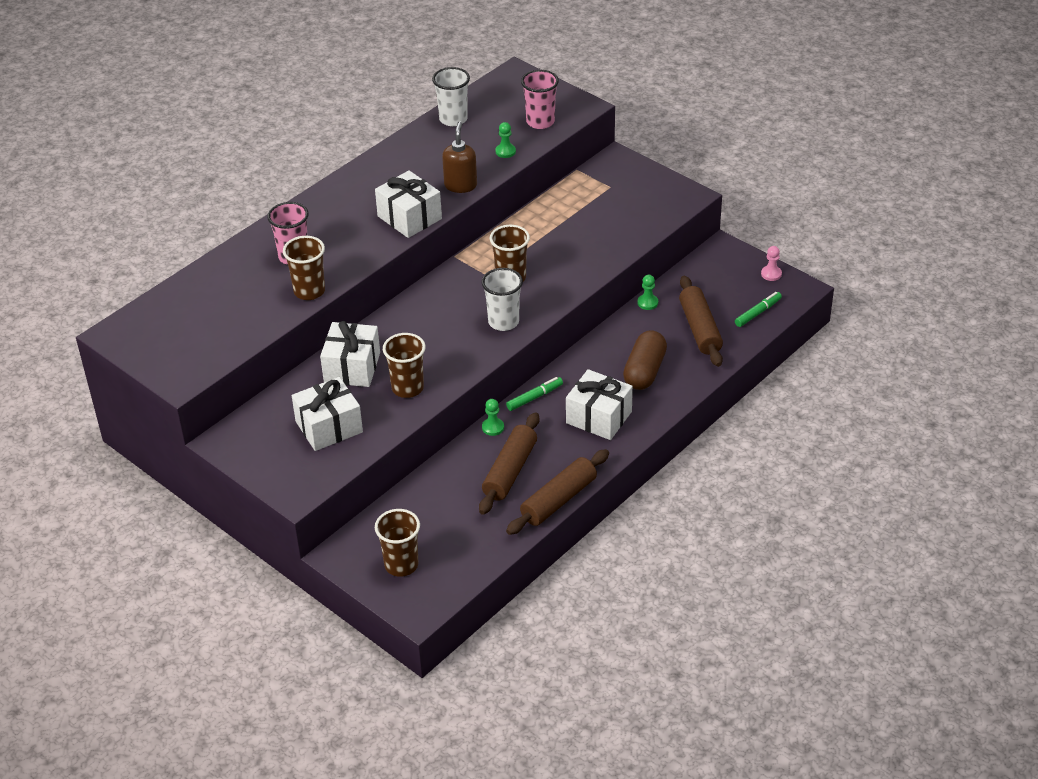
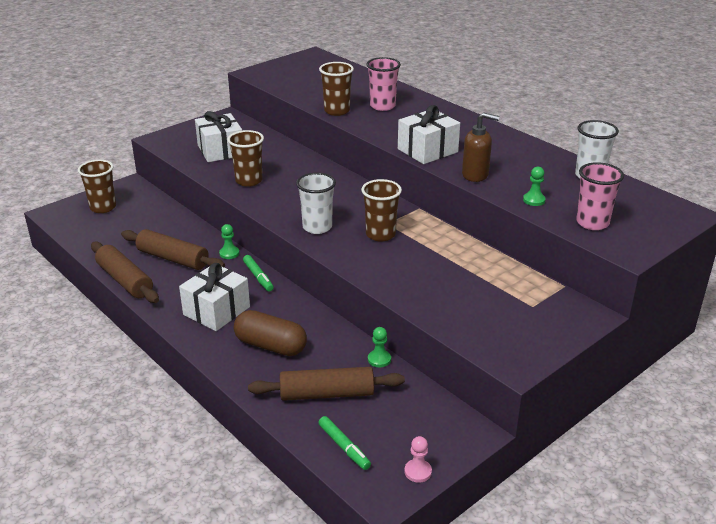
camera: 95 degrees right, 10 degrees down
(352, 367) = (283, 160): white gift -> none

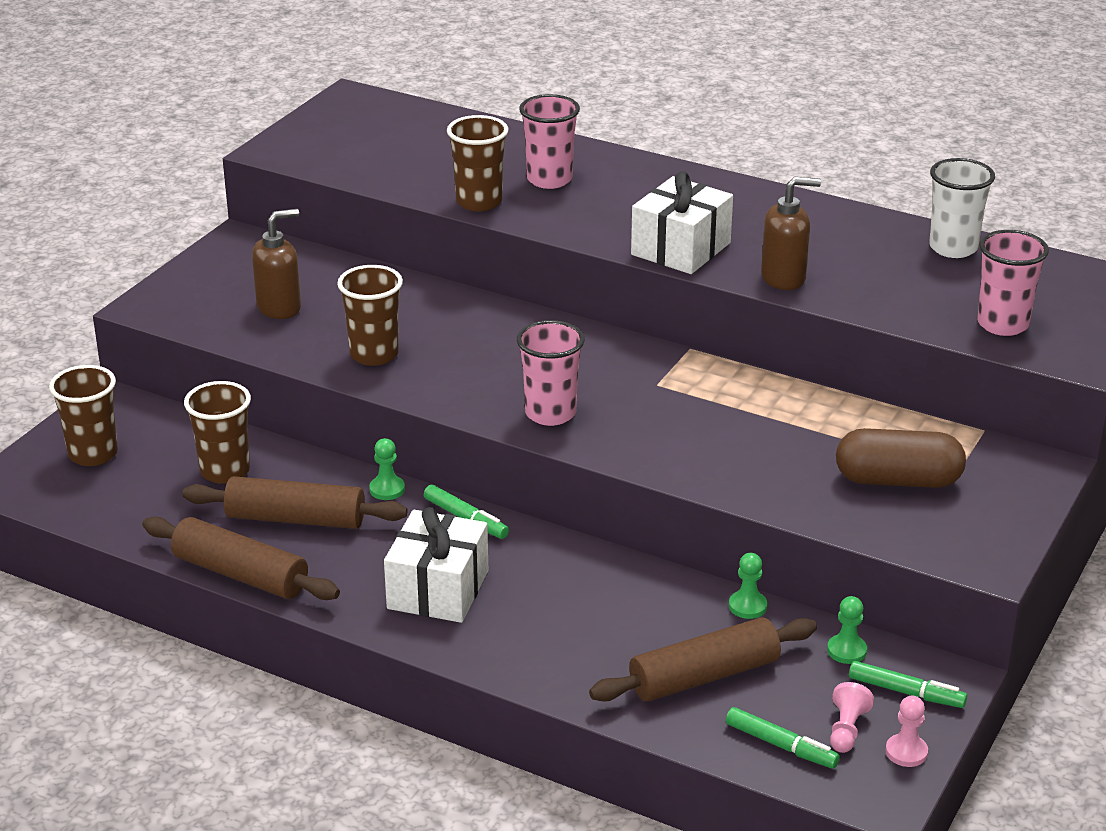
camera: 20 degrees left, 0 degrees up
(220, 150) = (279, 307): white gift -> brown soap dispenser
(270, 346) = (566, 625): brown capsule -> brown capsule (897, 480)
(317, 227) = (550, 413): white cup -> pink cup
(380, 234) = (660, 405): brown cup -> brown cup (225, 471)
(390, 448) = (846, 729): none -> pink pawn
(441, 434) = (906, 692): none -> green marker
(534, 200) = (897, 304): green pawn -> green pawn (846, 650)

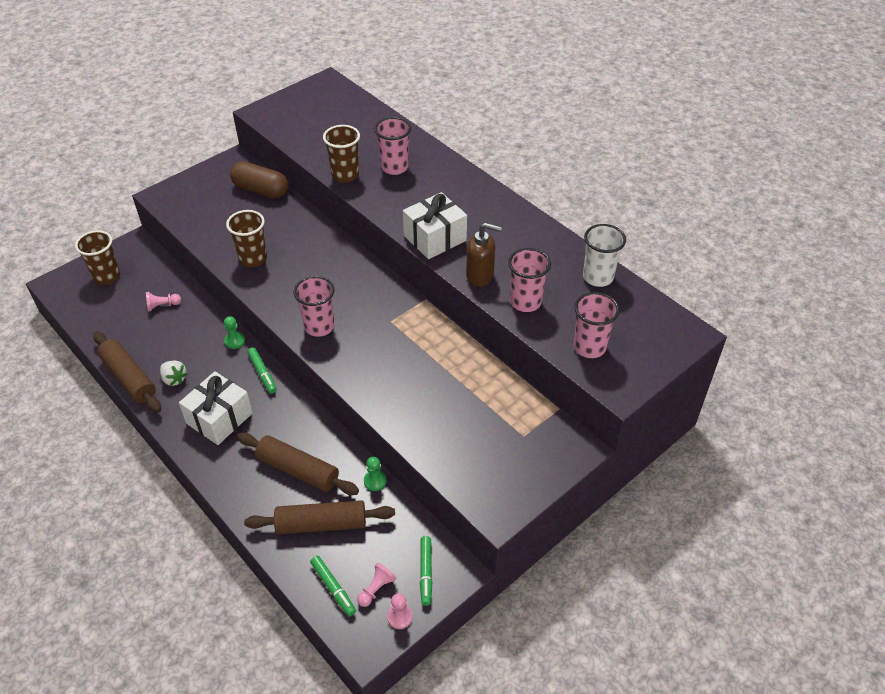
camera: 20 degrees right, 15 degrees up
(225, 471) = (162, 306): brown cup -> pink pawn
(279, 307) = (225, 213): brown soap dispenser -> none
(296, 519) = (178, 348): brown rolling pin -> brown rolling pin (298, 470)
(321, 558) = (174, 379): none -> white strawberry
(846, 650) = (410, 531): green pawn -> none
(873, 294) = (525, 302): none -> pink cup
(897, 480) = (483, 433): brown capsule -> brown capsule (261, 190)
(906, 692) = (426, 573): green marker -> green marker turned 45 degrees clockwise

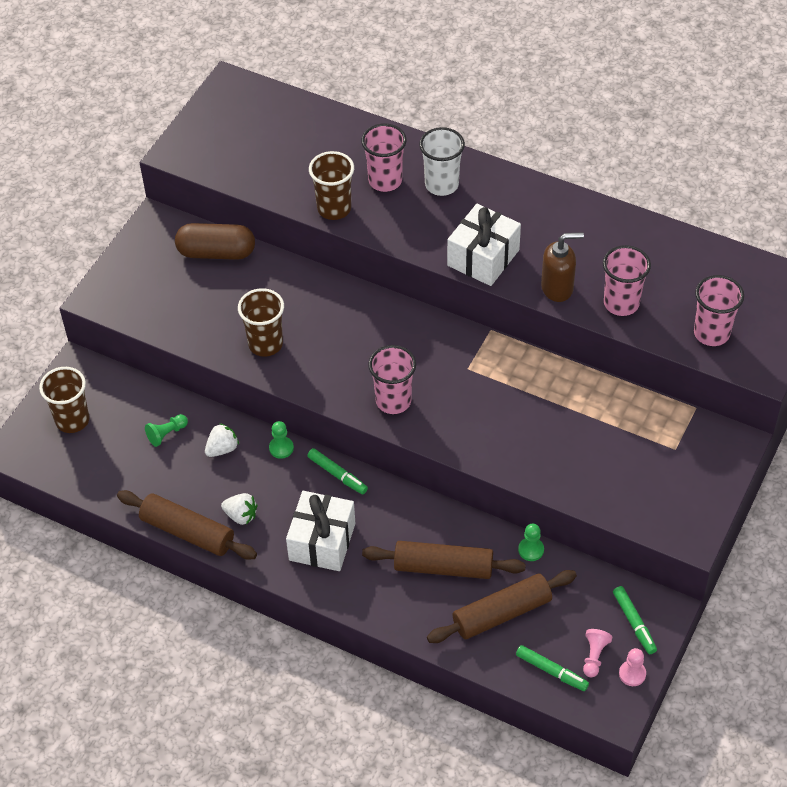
camera: 20 degrees left, 5 degrees up
(162, 306) = (167, 434): pink pawn -> green pawn
(193, 328) = (222, 449): none -> white strawberry
(598, 277) = (681, 250): white cup -> white cup (441, 185)

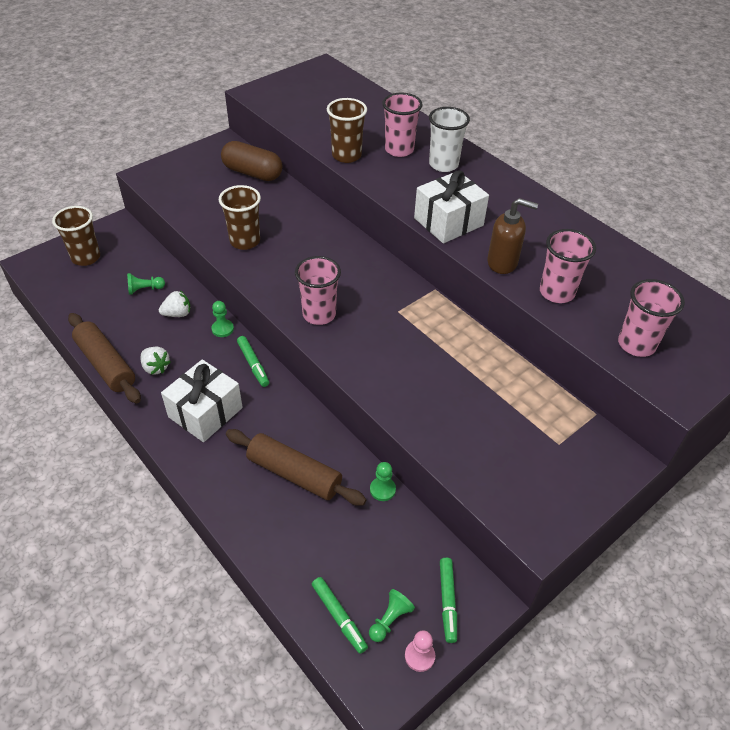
camera: 20 degrees right, 5 degrees down
(502, 613) = (323, 538): brown rolling pin -> none
(594, 656) = (390, 620): pink pawn -> green pawn

